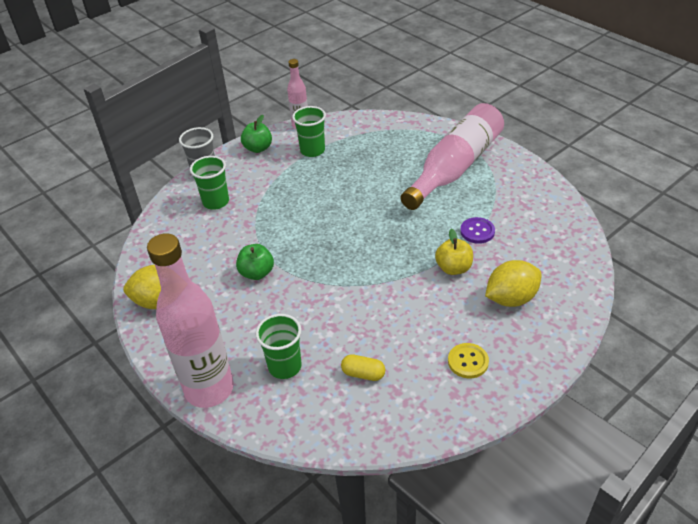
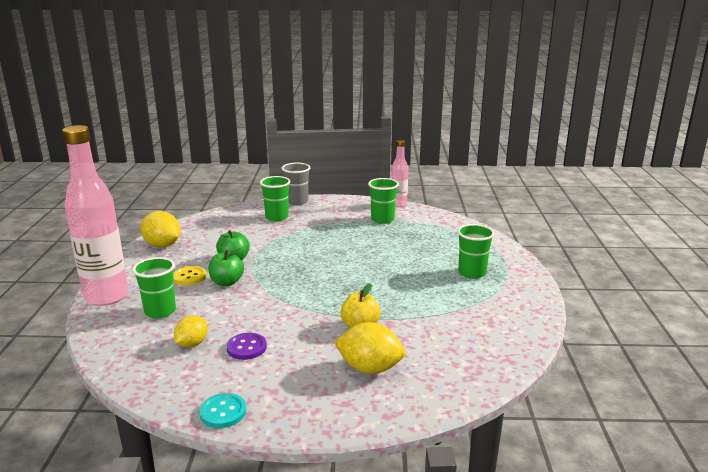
camera: 40 degrees right, 20 degrees down
(258, 148) = (349, 204): green apple -> green apple (227, 282)
(363, 374) = (192, 344): yellow capsule -> yellow lemon
(455, 167) = (472, 273): pink bottle -> green cup
(468, 361) = (267, 383): yellow button -> yellow button (189, 277)
(477, 231) = (419, 316): purple button -> purple button (246, 347)
(478, 406) = (223, 412): none -> turquoise button

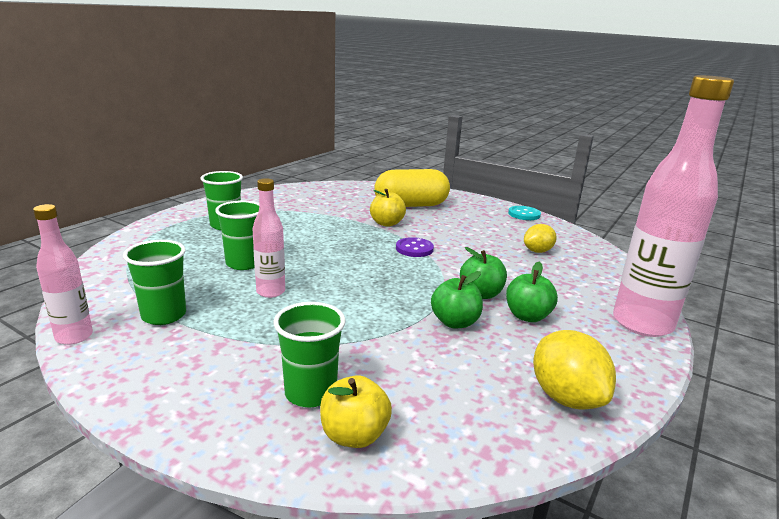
camera: 150 degrees left, 0 degrees up
(160, 311) = (568, 286): green cup -> green cup (243, 263)
(189, 277) = (527, 316): yellow button -> green apple
(246, 347) = (491, 236): purple button -> purple button (414, 249)
(247, 213) = (354, 435): none -> yellow apple
(297, 201) = (211, 432): grey cup -> none
(354, 243) = (270, 292): none -> pink bottle
(369, 368) = (411, 205): yellow lemon -> yellow capsule

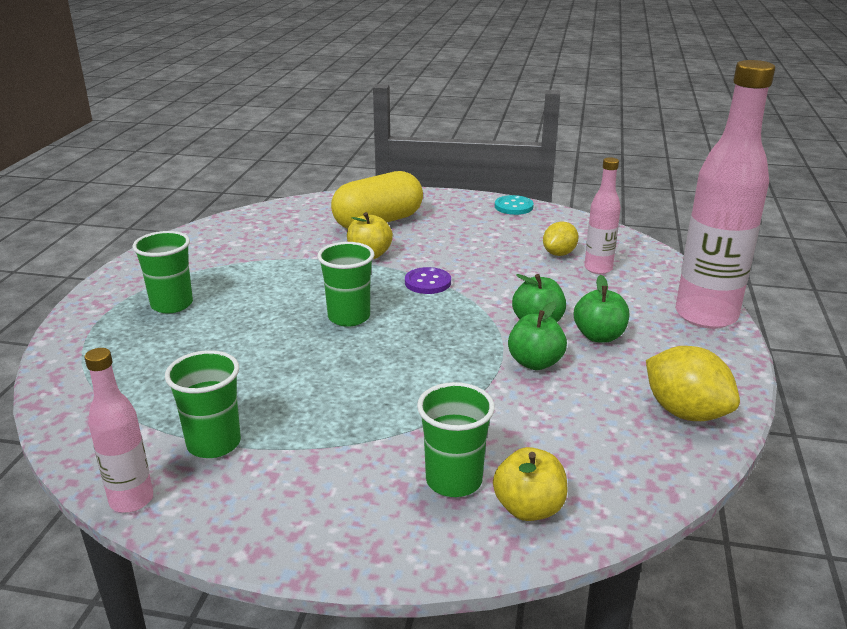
camera: 20 degrees left, 5 degrees up
(243, 263) = (245, 352): green cup -> green cup (349, 317)
(270, 292) = (311, 380): pink bottle -> pink bottle (598, 269)

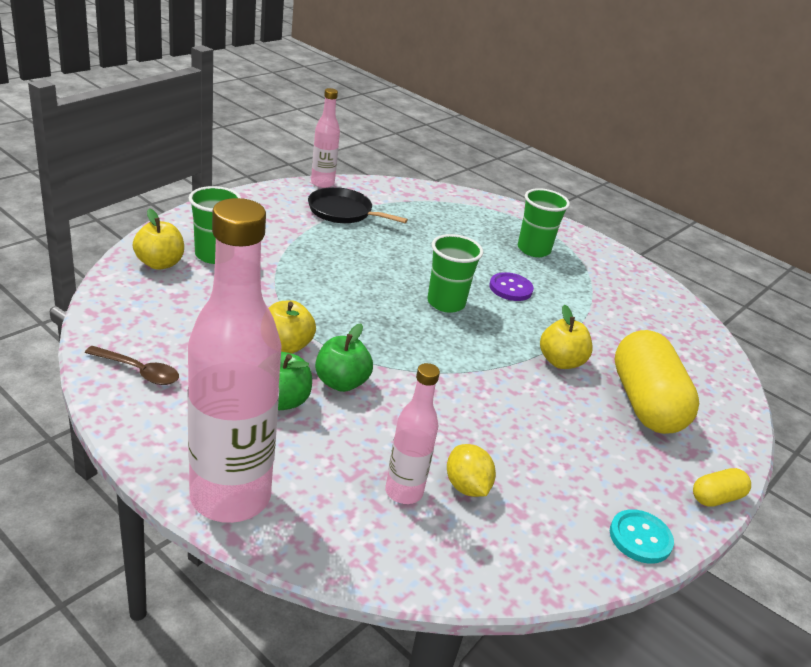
camera: 115 degrees right, 5 degrees up
(214, 443) = (343, 212): green cup -> black pan
(427, 282) = (473, 365): purple button -> purple button (510, 288)
(445, 194) = (716, 497): none -> yellow capsule
(535, 363) = (286, 346): green apple -> yellow apple
(685, 412) = (138, 371): yellow lemon -> brown spoon

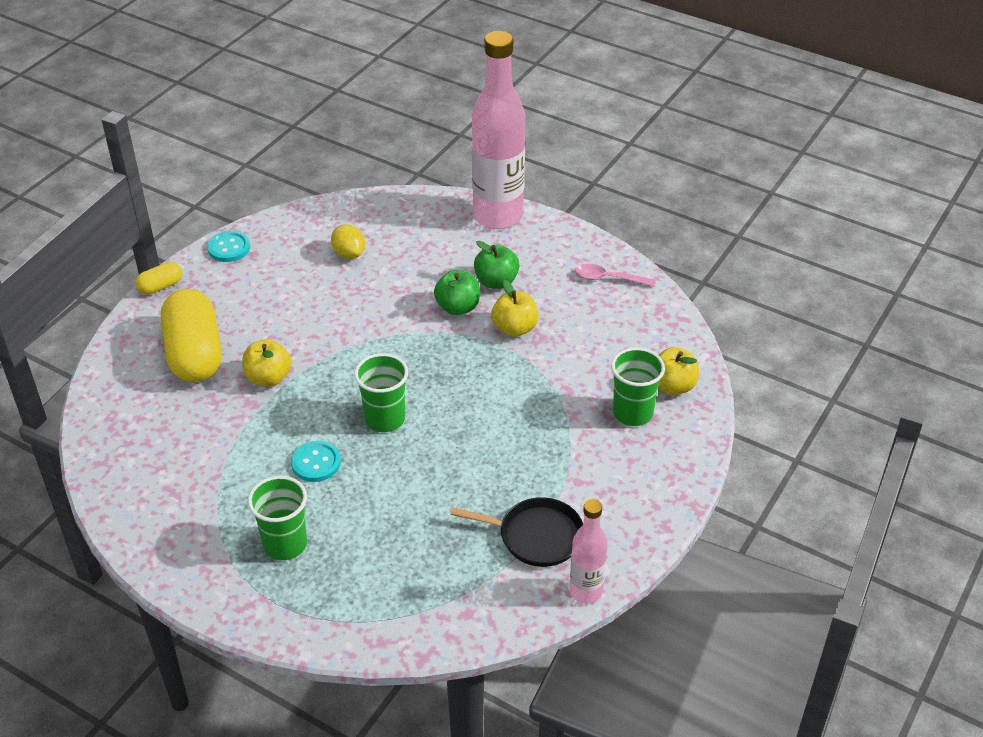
camera: 175 degrees right, 10 degrees up
(138, 371) = (609, 278): brown spoon -> pink spoon
(404, 492) = (391, 241): pink bottle -> none
(510, 288) = (316, 463): purple button -> turquoise button

